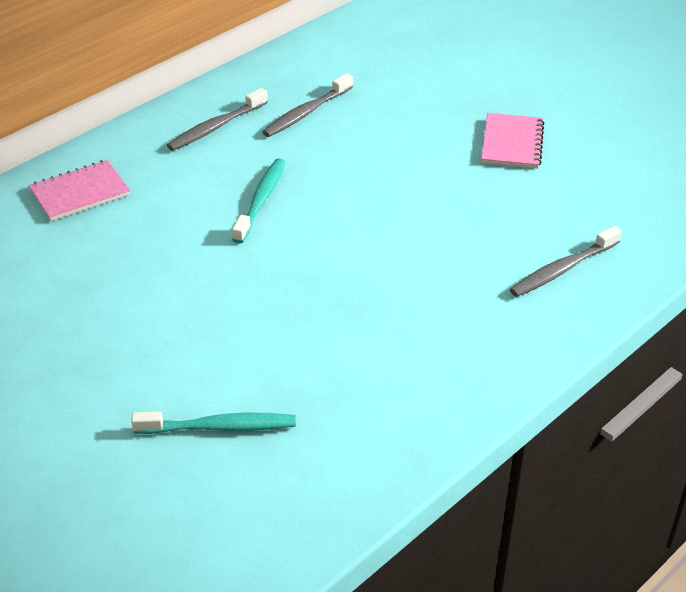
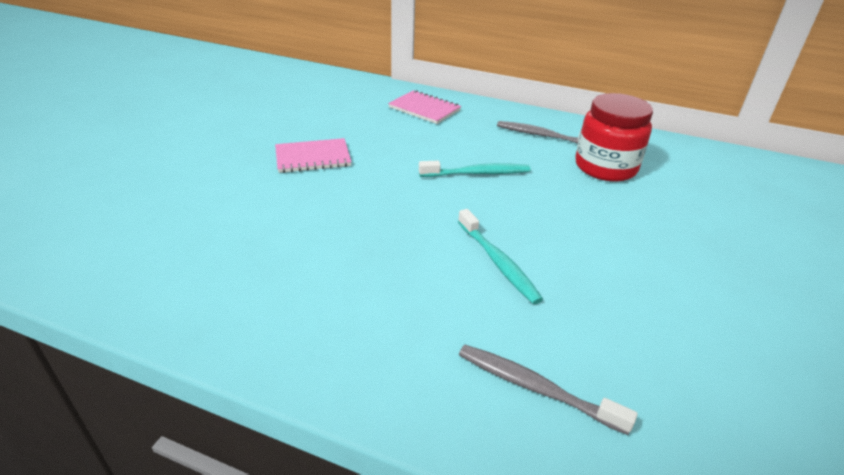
camera: 65 degrees right, 5 degrees down
(219, 427) = (211, 217): turquoise toothbrush -> turquoise toothbrush (498, 262)
(306, 113) = (605, 167): grey toothbrush -> red jar
(512, 143) = (709, 295): pink notebook -> pink notebook (313, 157)

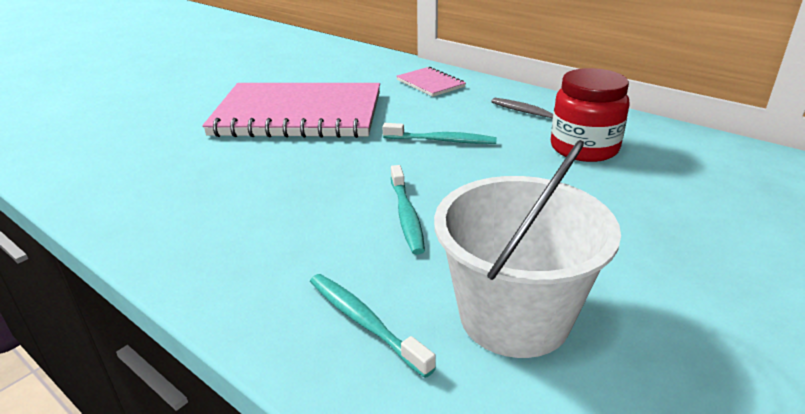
camera: 20 degrees right, 5 degrees down
(313, 157) = (298, 114): pink notebook -> pink notebook, size x2.34
(535, 388) = (364, 322): grey toothbrush -> turquoise toothbrush
(658, 353) = (514, 316): none -> white bucket

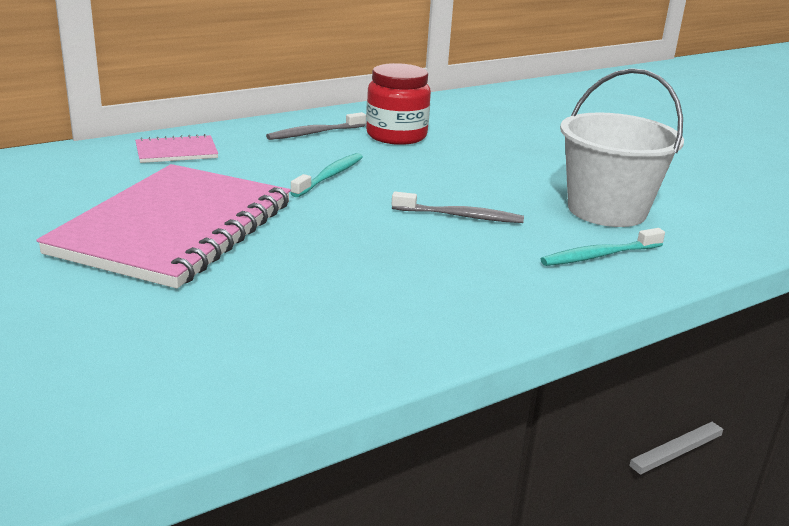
camera: 75 degrees left, 5 degrees down
(406, 215) = (460, 216): turquoise toothbrush -> grey toothbrush

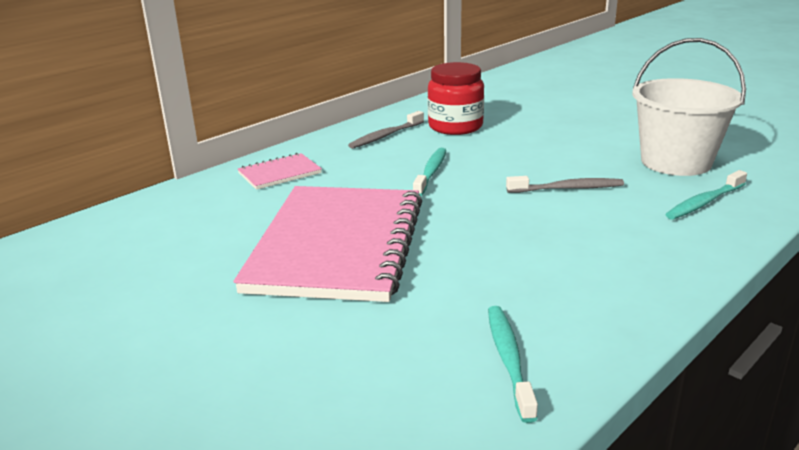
camera: 10 degrees left, 0 degrees up
(249, 364) = (509, 360): none -> turquoise toothbrush

